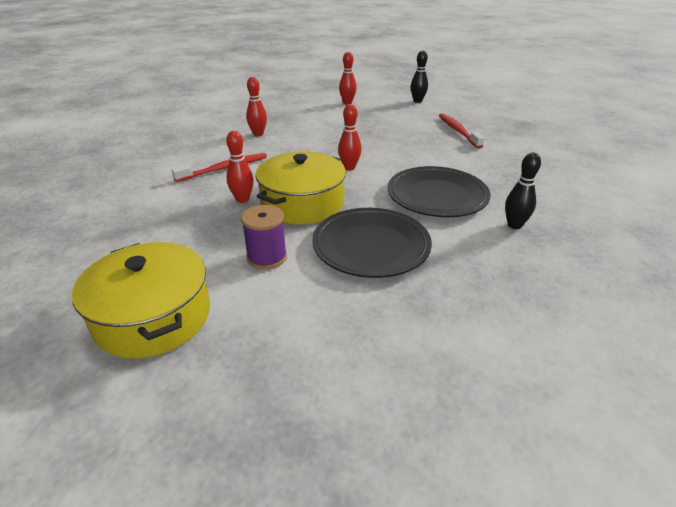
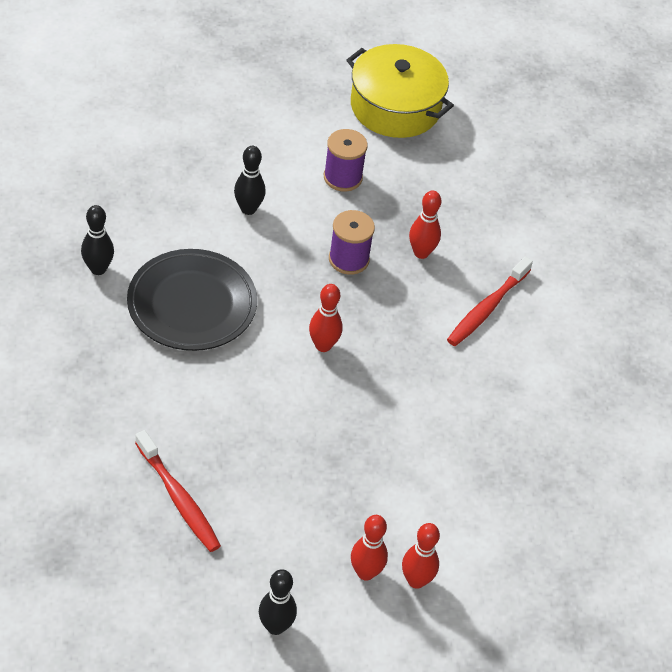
camera: 155 degrees right, 15 degrees up
(258, 134) = (505, 411): red bowling pin -> red bowling pin (365, 572)
(302, 203) = (348, 259): yellow pot -> purple spool
(371, 246) = (248, 209): black plate -> black bowling pin

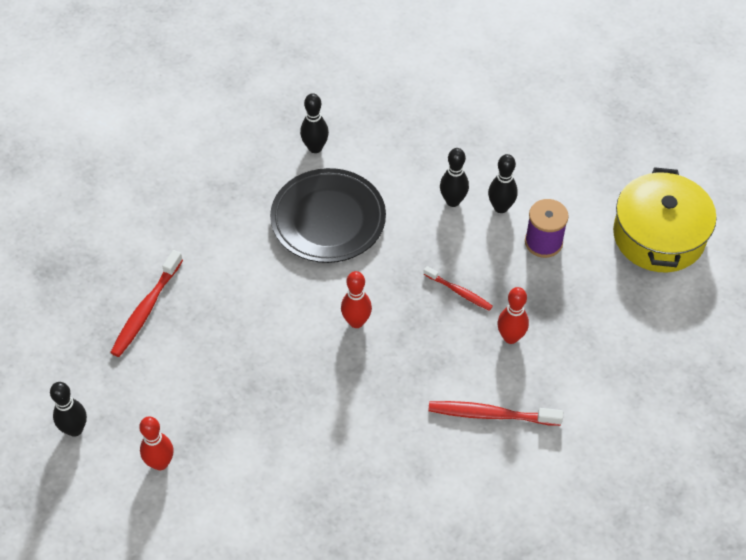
camera: 65 degrees right, 5 degrees up
(283, 183) = (500, 207): none -> black bowling pin
(348, 259) = (459, 292): purple spool -> red toothbrush
(416, 580) = (175, 501): red bowling pin -> none

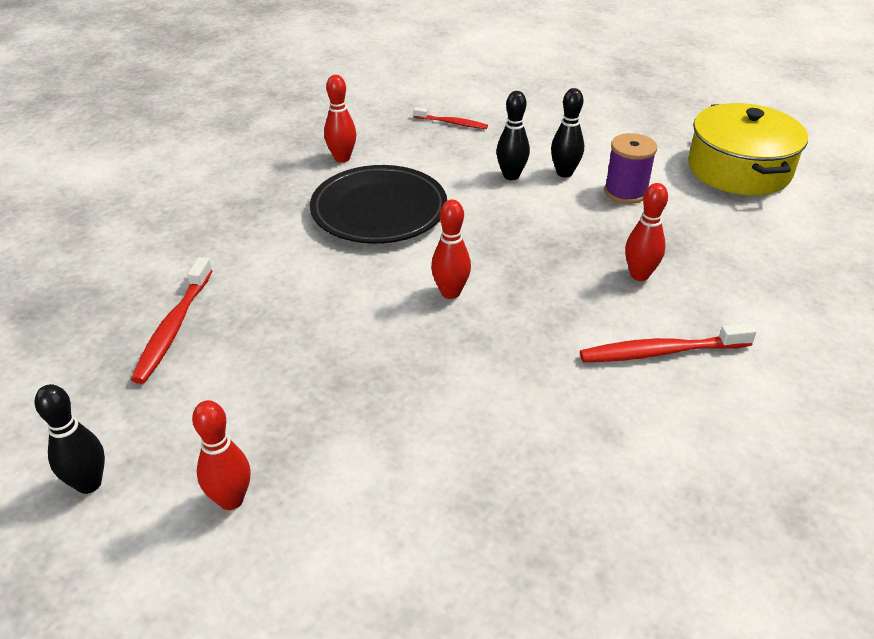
camera: 15 degrees left, 15 degrees down
(315, 148) = (342, 158): black bowling pin -> red bowling pin
(459, 292) = (558, 246): red toothbrush -> red toothbrush (452, 123)

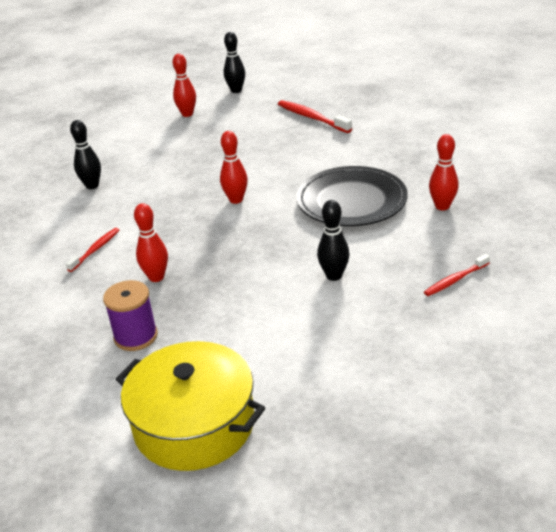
camera: 130 degrees right, 5 degrees down
(564, 173) = (308, 306): black bowling pin -> black bowling pin (92, 186)
(625, 192) = (245, 325): purple spool -> purple spool (136, 336)
(661, 352) = (95, 250): red toothbrush -> red toothbrush, size x0.62

